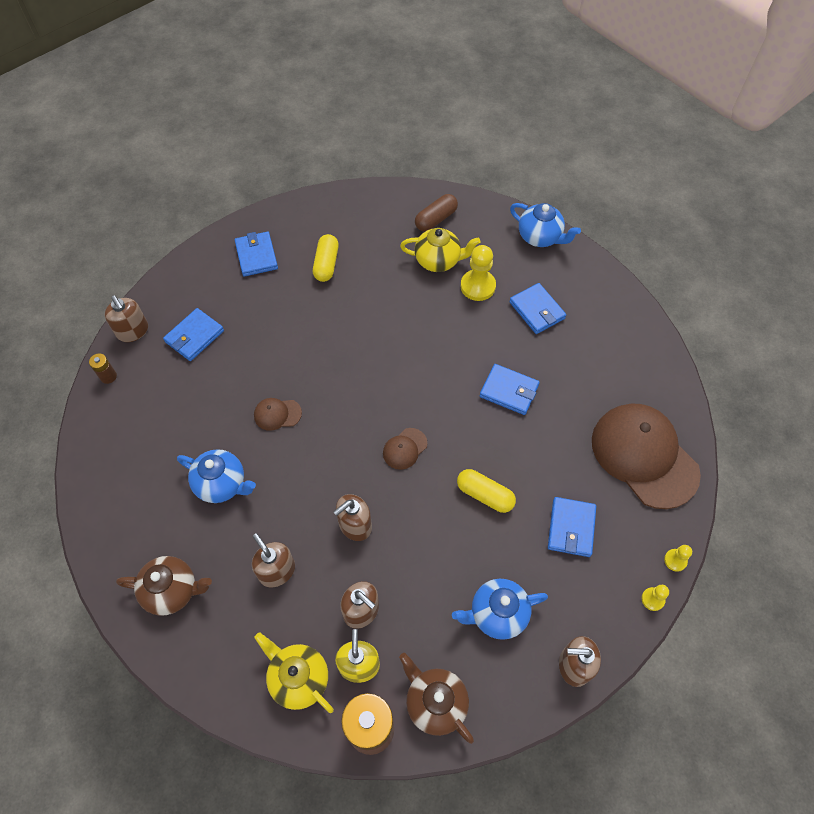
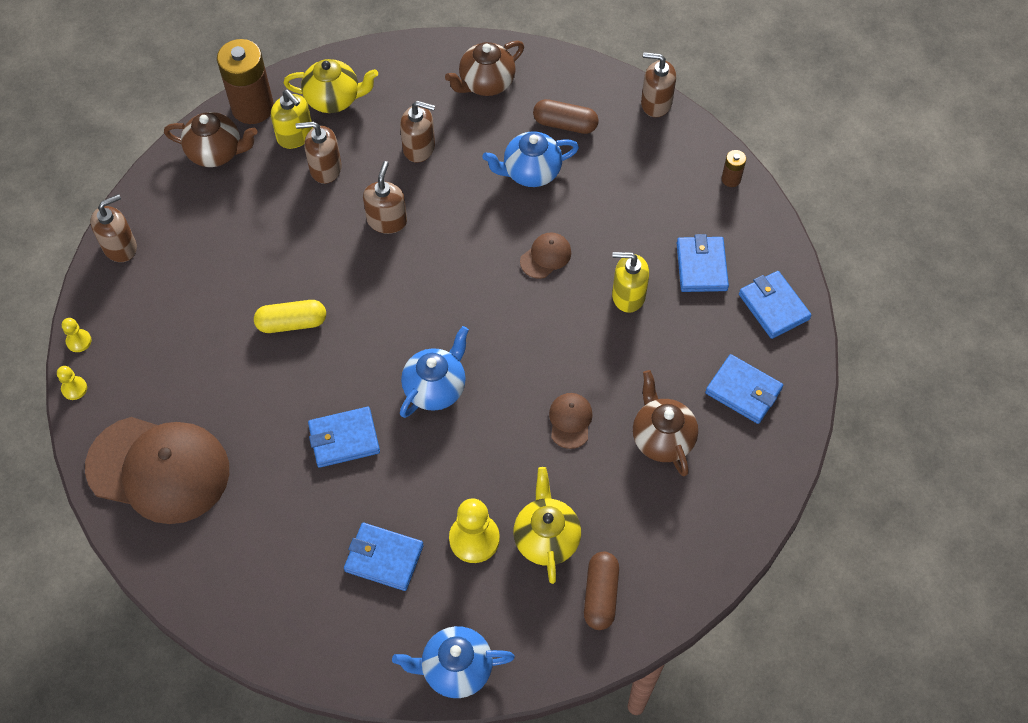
camera: 140 degrees right, 0 degrees up
(133, 331) = (762, 229): brown soap dispenser -> brown soap dispenser (656, 103)
(158, 504) = (565, 124): none -> brown capsule
(256, 351) = (628, 295): none -> yellow soap dispenser
(326, 264) = (662, 438): yellow capsule -> brown teapot
(405, 449) = (400, 310): brown cap -> brown cap (570, 421)
(438, 261) = (546, 538): yellow teapot -> yellow teapot turned 120 degrees clockwise
(497, 614) = (210, 240): blue teapot -> blue teapot (435, 388)
(571, 528) = (190, 350): blue wallet -> blue wallet (773, 307)

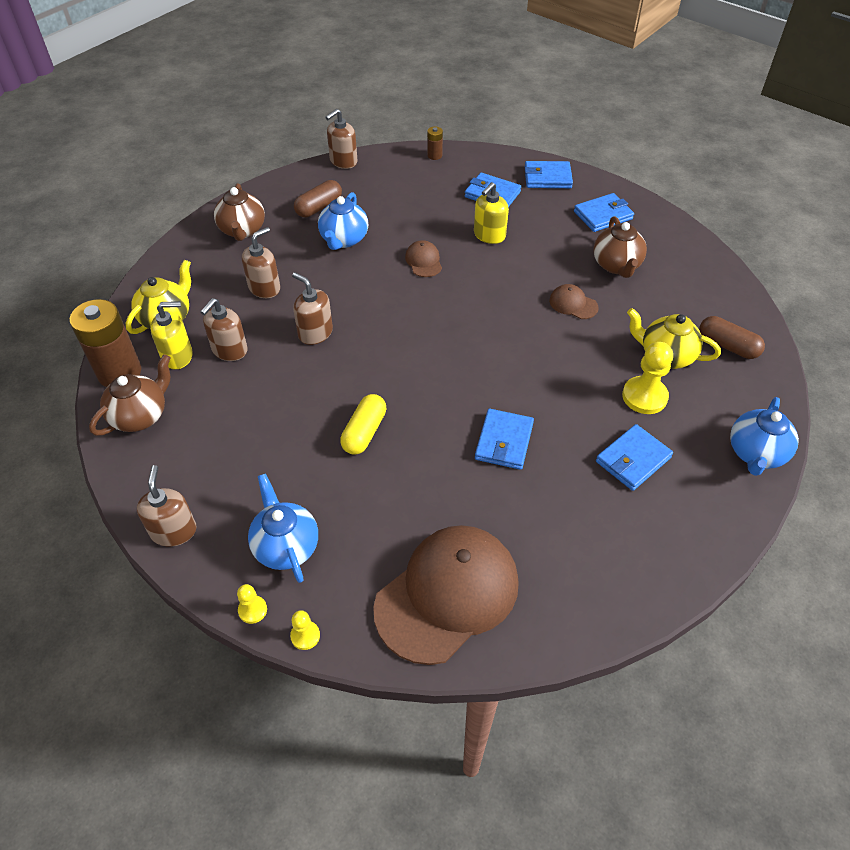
camera: 60 degrees left, 10 degrees down
(435, 388) = (494, 366): blue teapot -> blue teapot (286, 546)
(662, 438) = (616, 265): brown teapot -> brown teapot turned 105 degrees counterclockwise

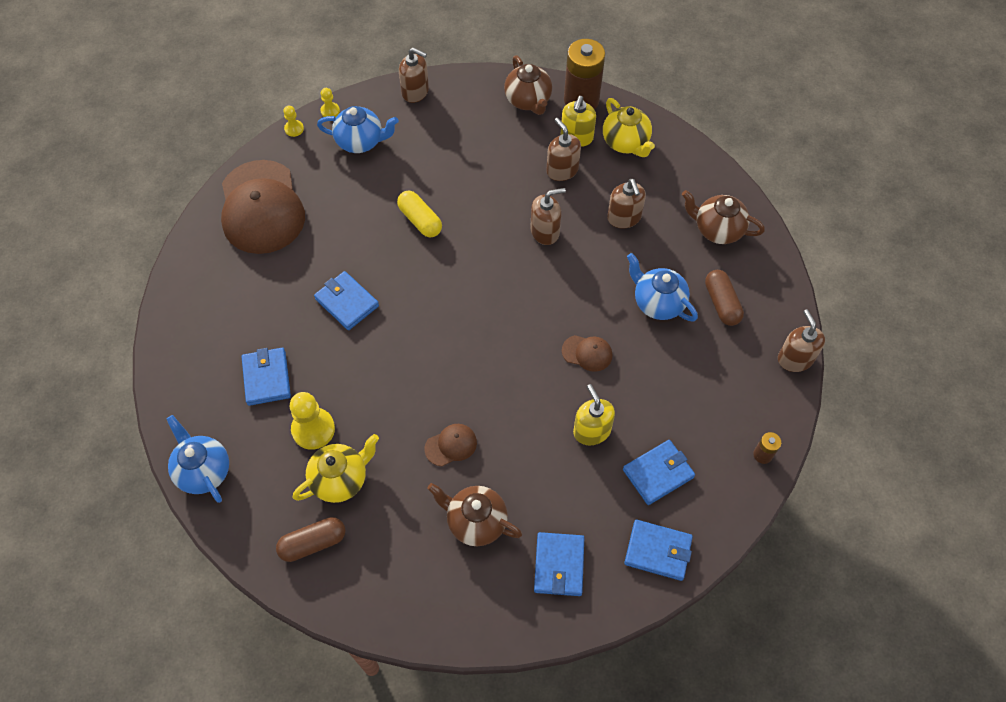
camera: 120 degrees right, 10 degrees up
(547, 178) = (658, 551): blue wallet -> blue wallet turned 75 degrees clockwise

